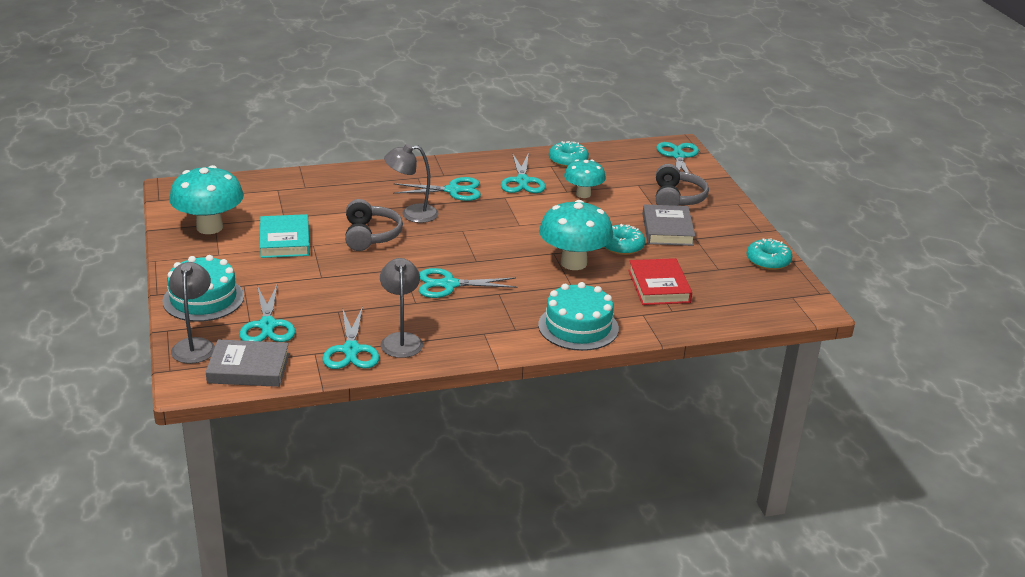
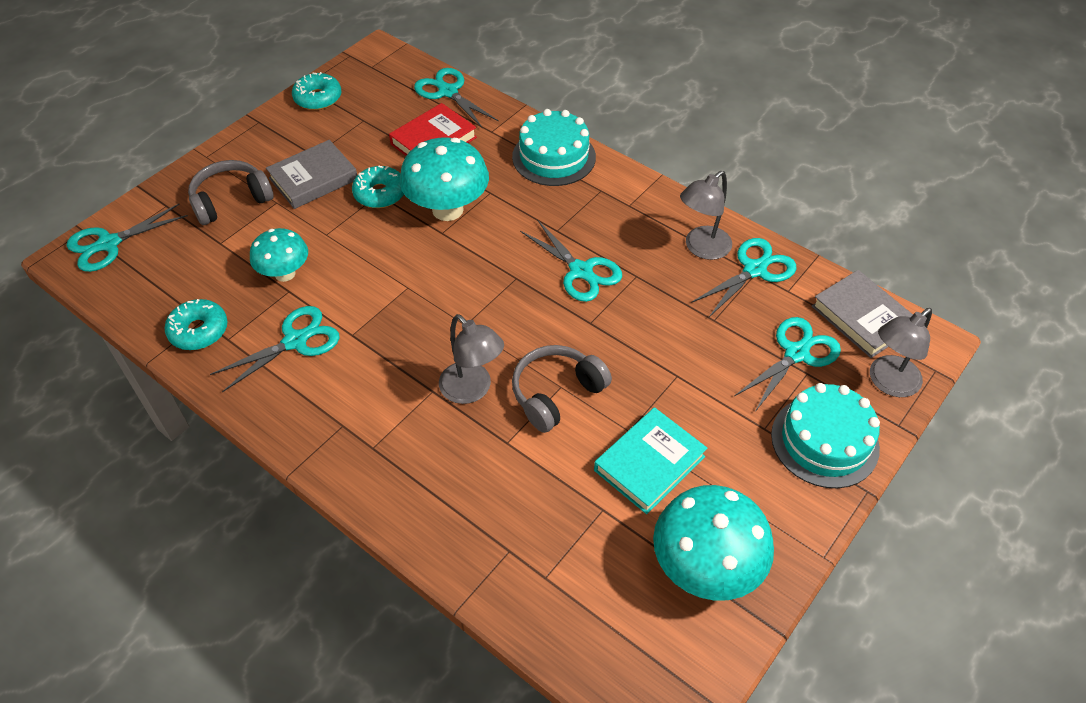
camera: 125 degrees left, 20 degrees up
(453, 190) = (377, 389): turquoise scissors -> turquoise scissors (448, 92)

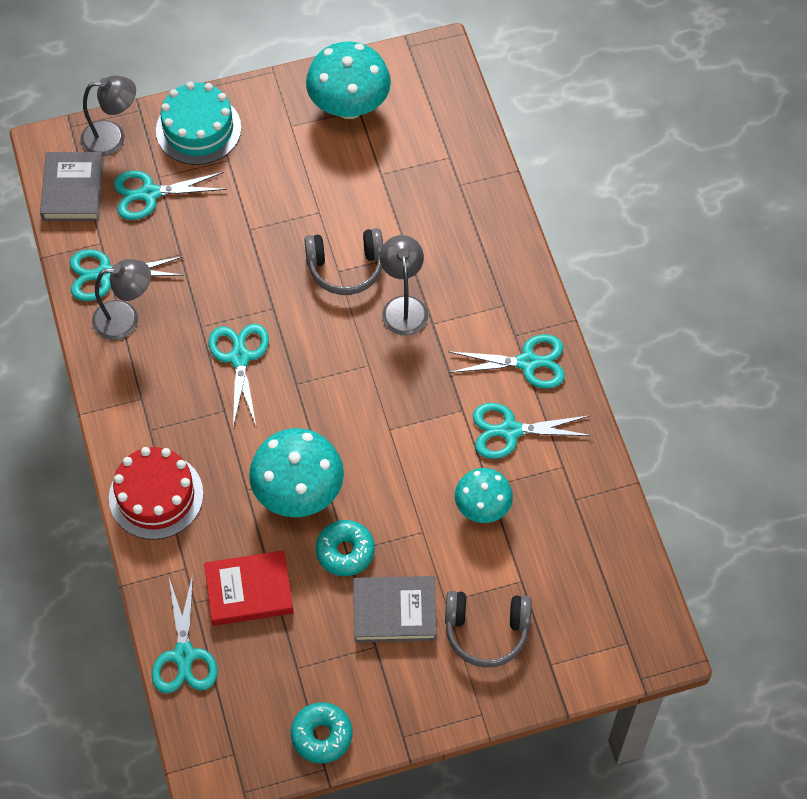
camera: 145 degrees left, 10 degrees up
(109, 244) = (623, 644): turquoise scissors -> turquoise scissors (528, 362)
(199, 331) = (582, 489): turquoise donut -> none
(554, 157) = (156, 496): turquoise cake -> red cake
(649, 463) = (325, 183): turquoise book -> none

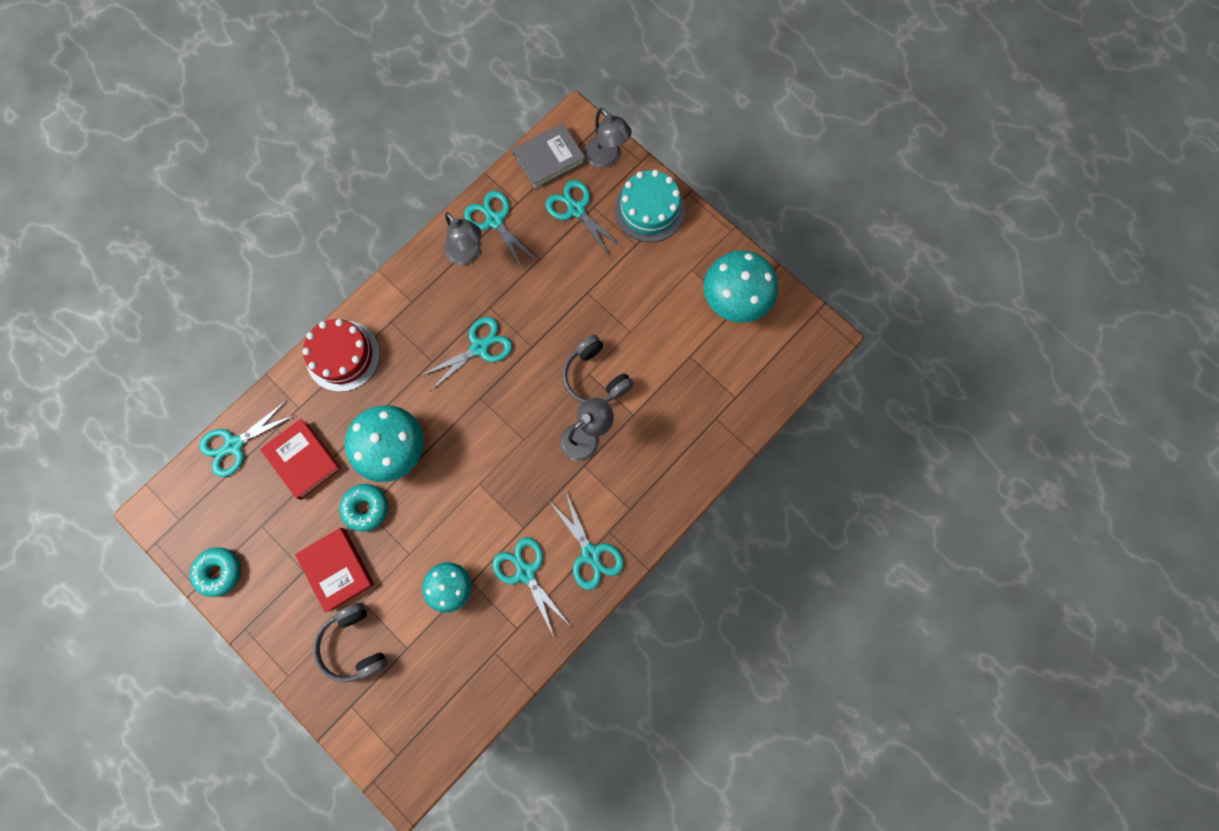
camera: 60 degrees right, 15 degrees up
(394, 612) = (337, 569): grey book -> red book

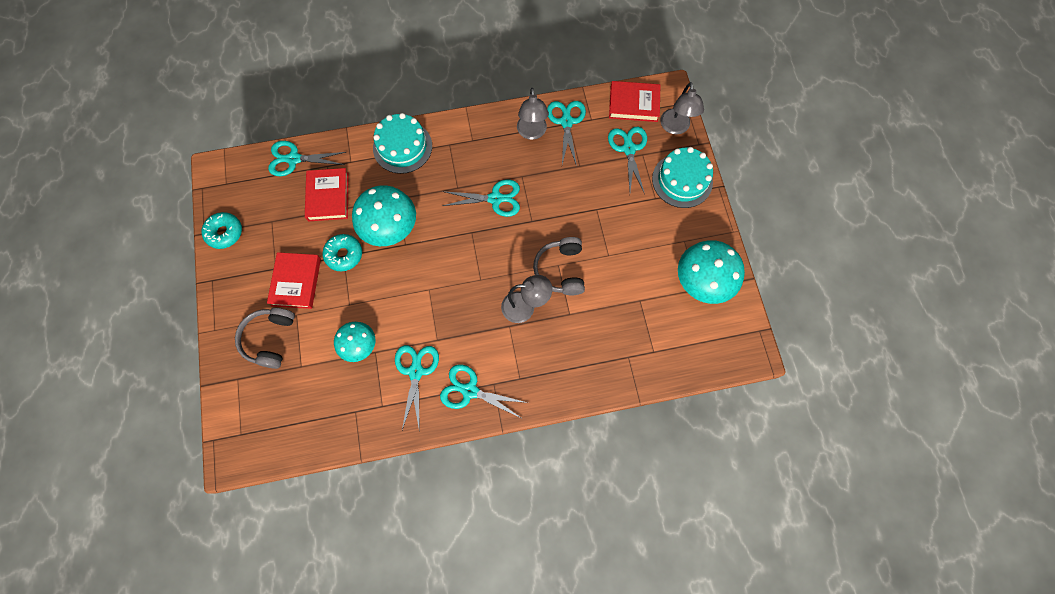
camera: 35 degrees right, 5 degrees down
(343, 356) = (402, 147): red cake -> turquoise cake
(549, 159) = (633, 104): grey book -> red book
(591, 554) = (469, 391): turquoise scissors -> turquoise scissors turned 105 degrees clockwise

